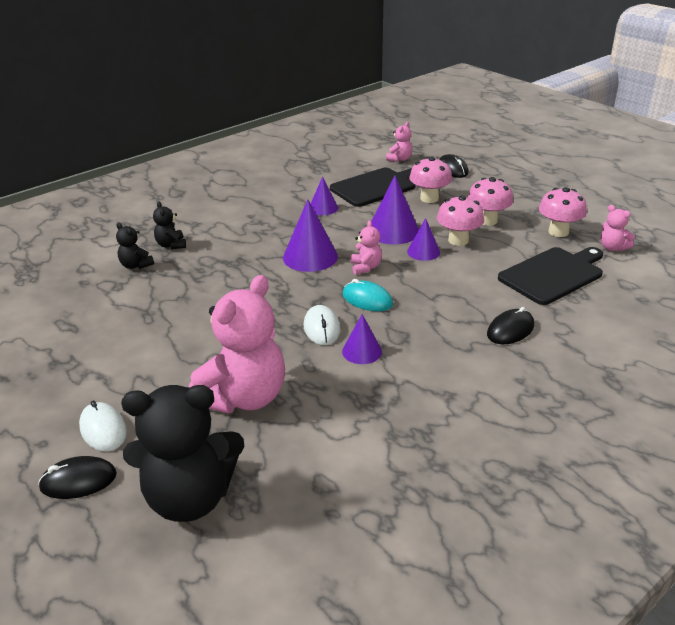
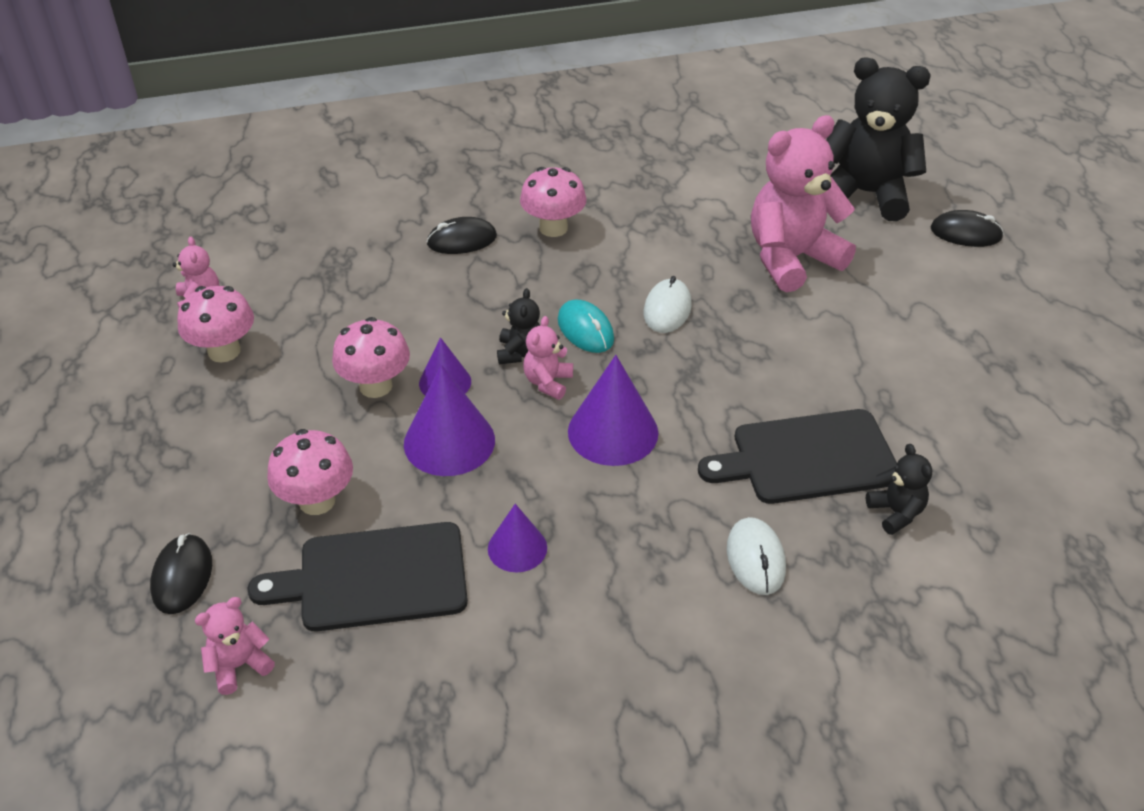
camera: 155 degrees left, 10 degrees up
(103, 429) = (944, 270): white mouse -> white mouse (755, 559)
(171, 245) = (828, 544): black teddy bear -> black teddy bear (520, 352)
(362, 351) = (640, 268): purple cone -> none
(487, 221) = (289, 410): pink mushroom -> pink mushroom (553, 228)
(553, 274) = (327, 288): black cutting board -> black cutting board (807, 458)

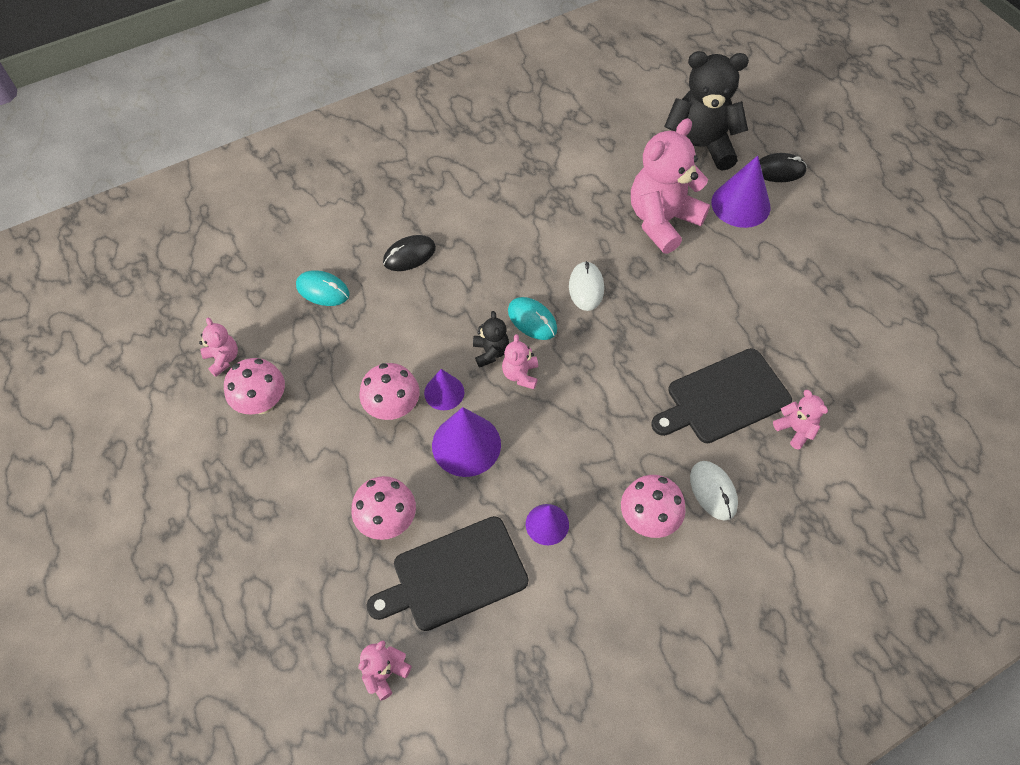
camera: 15 degrees left, 15 degrees up
(182, 576) = (313, 611): black mouse -> none
(345, 256) = (323, 290): none -> turquoise mouse
(553, 228) = (476, 228): pink mushroom -> pink mushroom (648, 519)
(613, 432) = (582, 407): purple cone -> purple cone (740, 204)
(896, 513) = (795, 429): black teddy bear -> pink teddy bear

